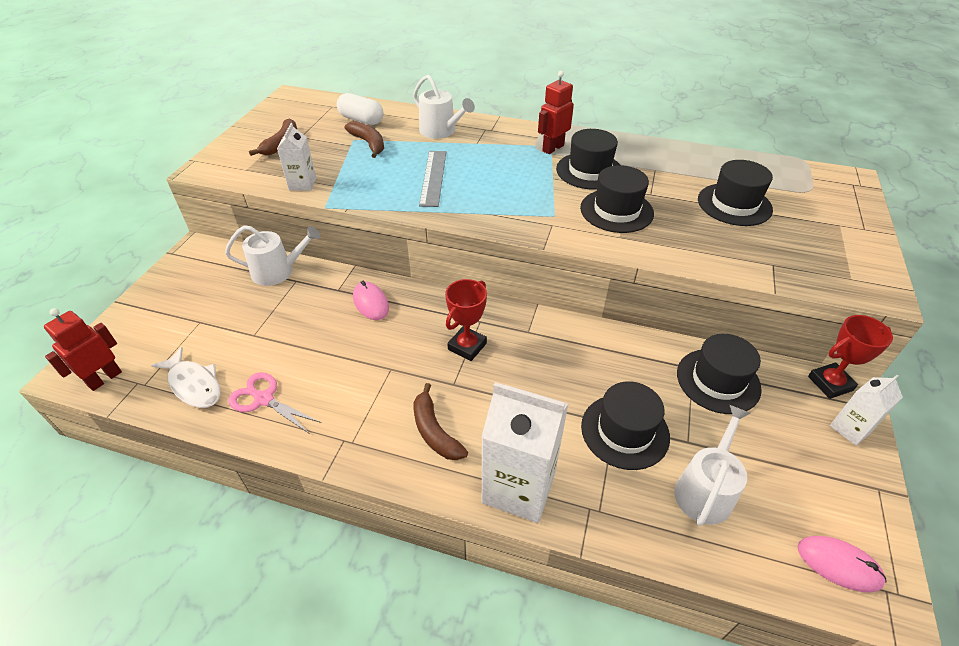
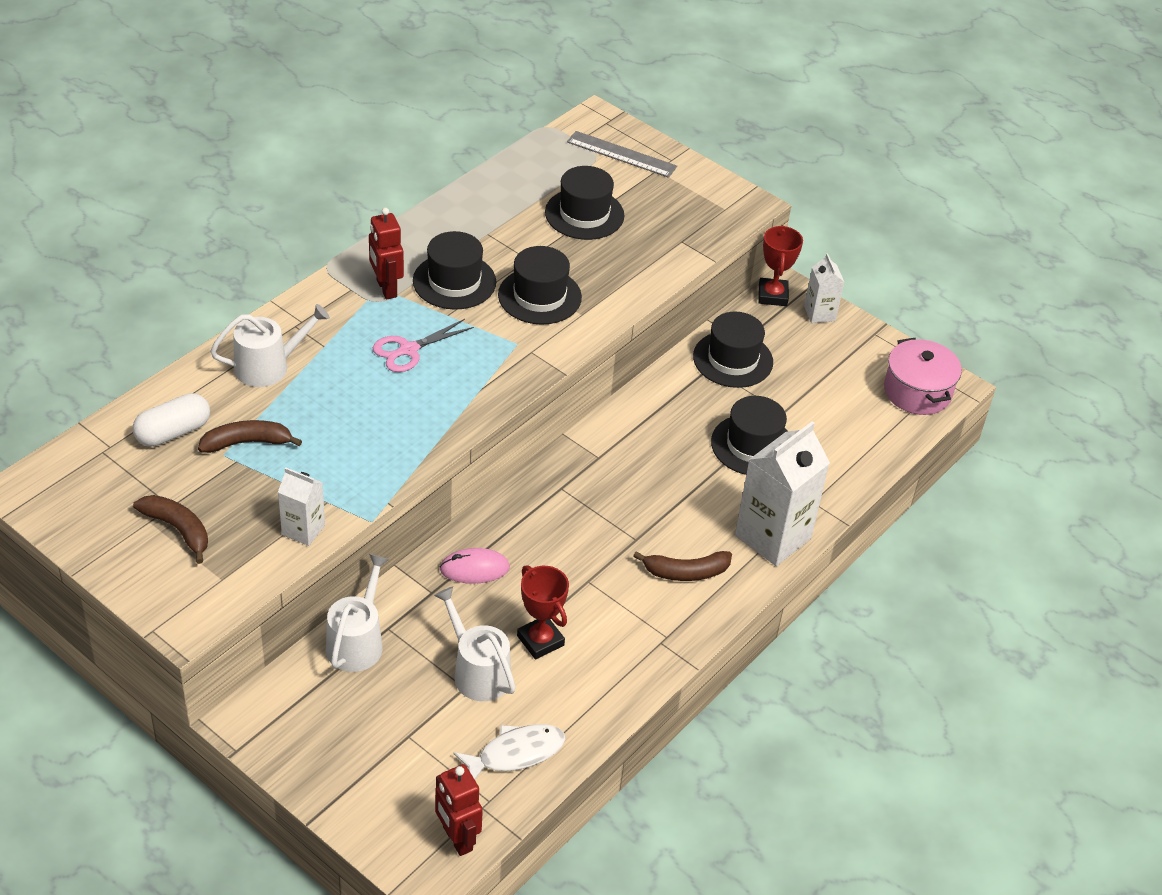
camera: 70 degrees left, 0 degrees up
(264, 399) = (572, 695): pink scissors -> pink scissors (408, 350)
(433, 177) = (375, 409): grey ruler -> grey ruler (621, 154)
(467, 346) = (591, 511): red trophy -> red trophy (540, 640)
(705, 490) = (830, 426): white watering can -> white watering can (478, 672)
(838, 564) = (917, 391): pink mouse -> pink pot

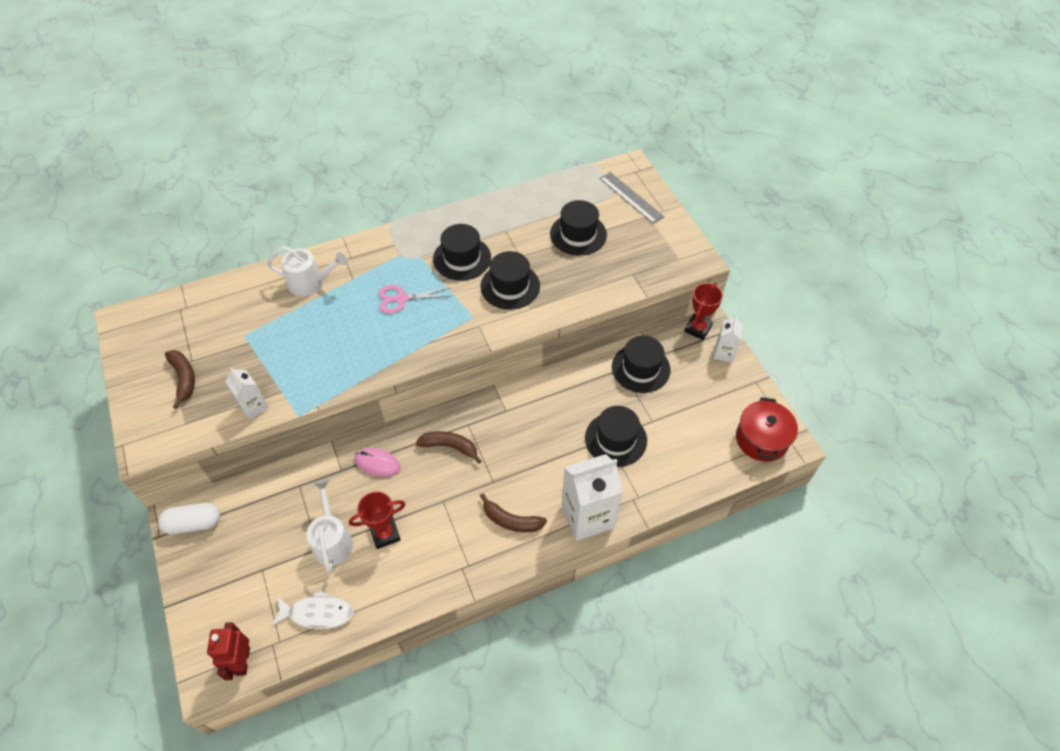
camera: 30 degrees right, 10 degrees up
(173, 432) = (226, 309): white capsule -> white capsule (194, 523)
(247, 443) = (263, 332): brown banana -> brown banana (450, 447)
(357, 642) = (275, 488): white watering can -> none
(386, 288) = (416, 250): red robot -> none
(540, 640) = (385, 534): red trophy -> red trophy turned 75 degrees clockwise
(917, 391) = (761, 439): pink pot -> red pot

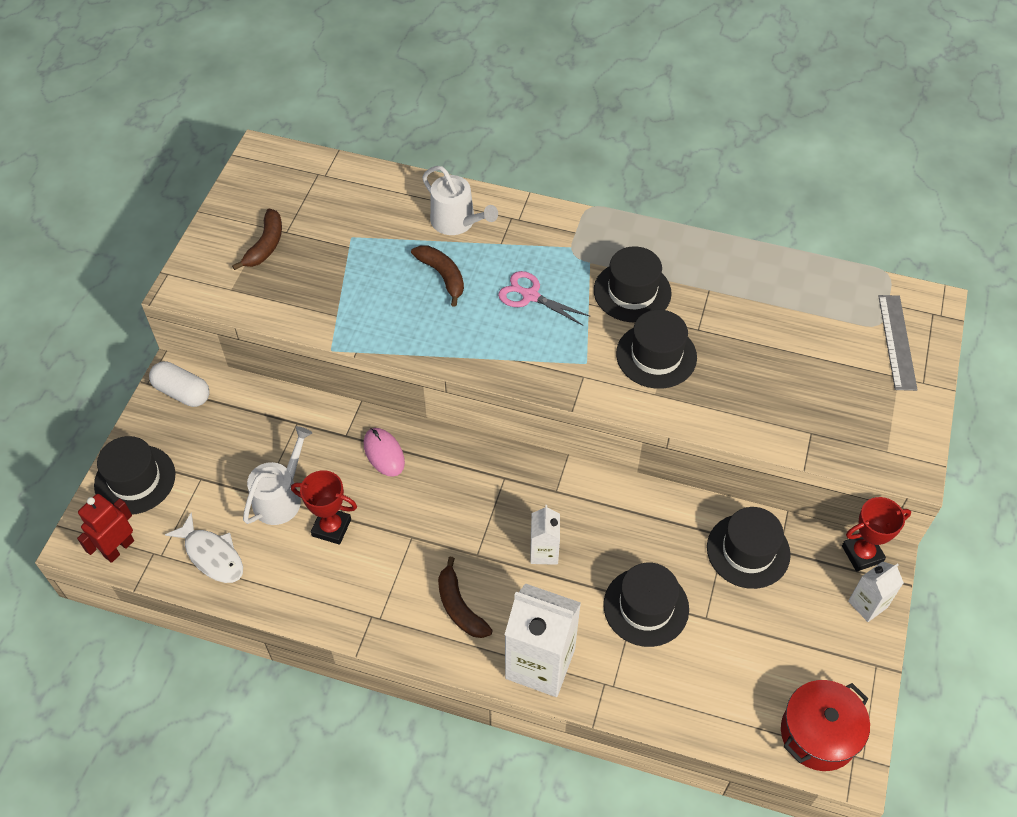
camera: 40 degrees right, 0 degrees up
(254, 407) = (301, 314): white carton -> white carton (544, 552)
(450, 447) = (466, 487): brown banana -> brown banana (442, 276)
(578, 234) = (789, 346): black hat -> black hat (135, 479)

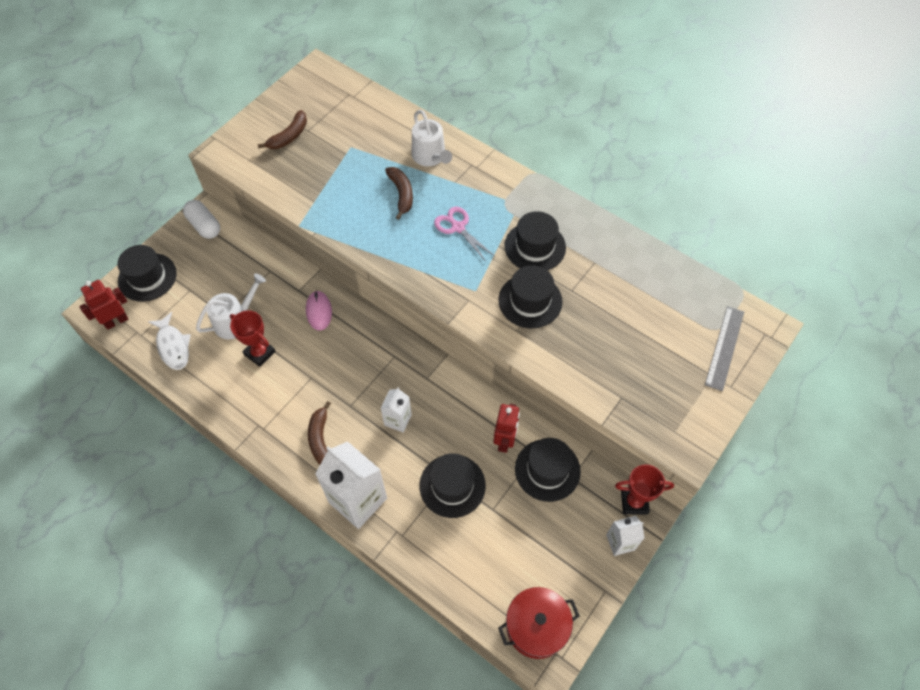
camera: 20 degrees right, 5 degrees up
(683, 534) = (505, 441): none -> red robot

